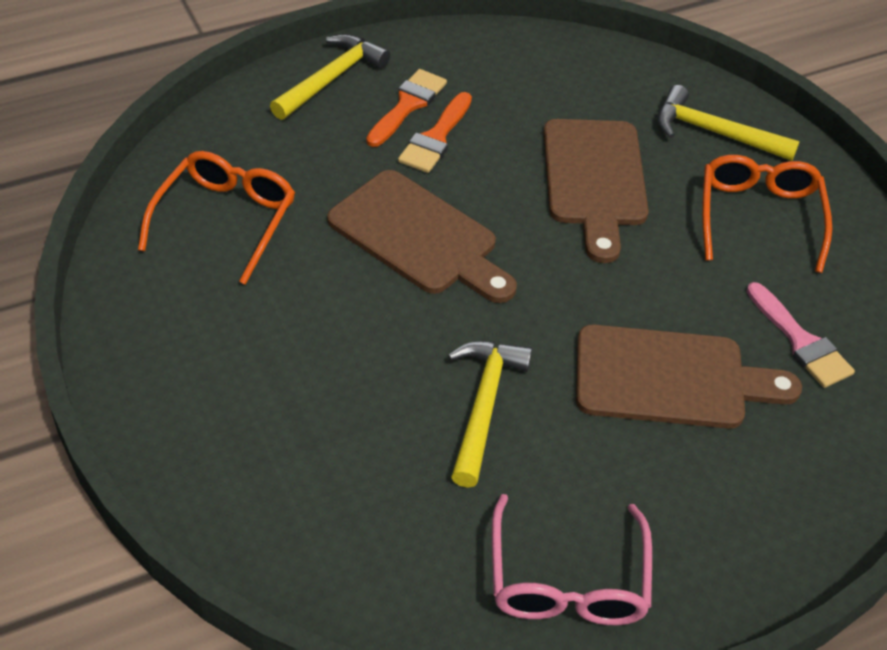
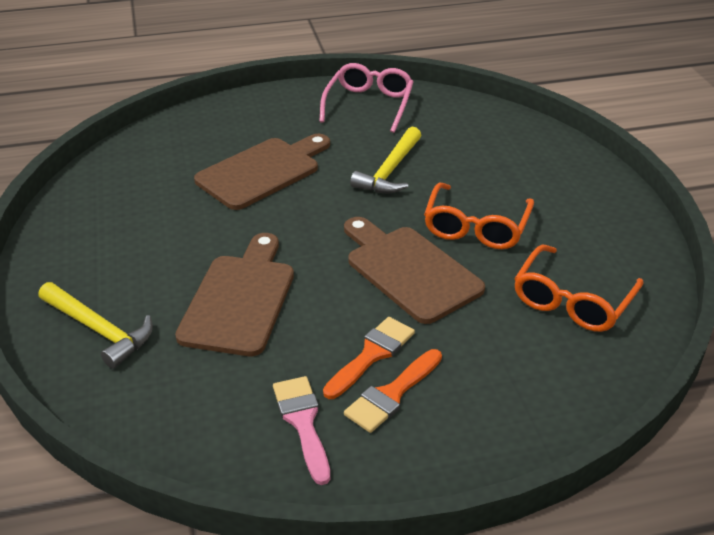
camera: 165 degrees left, 10 degrees down
(331, 78) = (470, 438): yellow hammer -> none
(670, 378) = (262, 171): brown cutting board -> brown cutting board turned 120 degrees clockwise
(759, 218) = (122, 255): orange glasses -> orange glasses (476, 226)
(801, 341) = (161, 180): pink brush -> pink brush (303, 422)

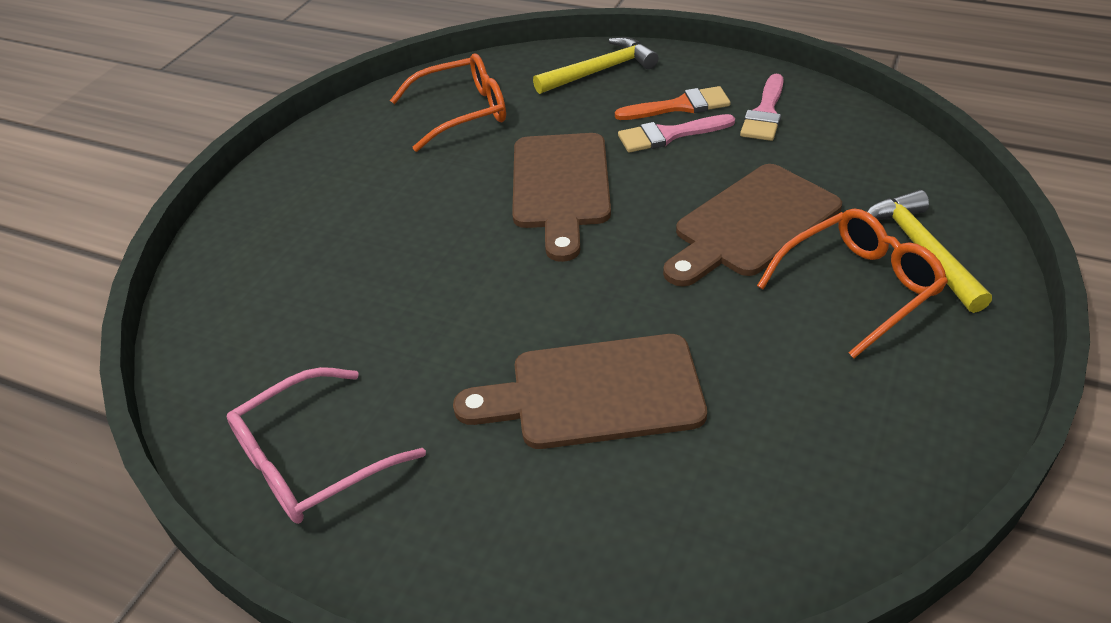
camera: 140 degrees left, 5 degrees up
(372, 354) = (668, 135): orange brush -> pink brush
(390, 171) = (437, 312): yellow hammer -> yellow hammer (600, 71)
(476, 226) = (444, 202): orange glasses -> orange glasses (858, 288)

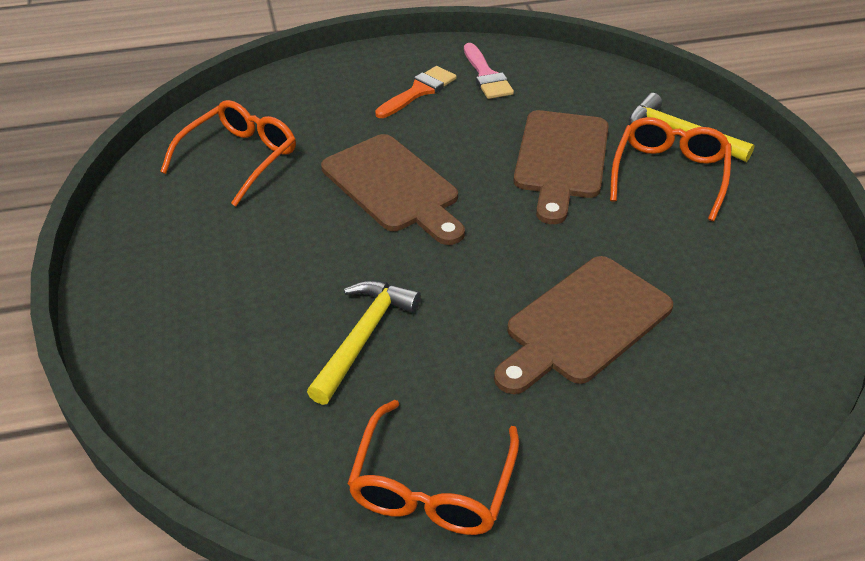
camera: 40 degrees left, 0 degrees up
(313, 460) = (432, 484): pink glasses -> orange glasses
(600, 71) = (324, 84): yellow hammer -> yellow hammer (363, 337)
(668, 135) = (434, 116): pink brush -> none

